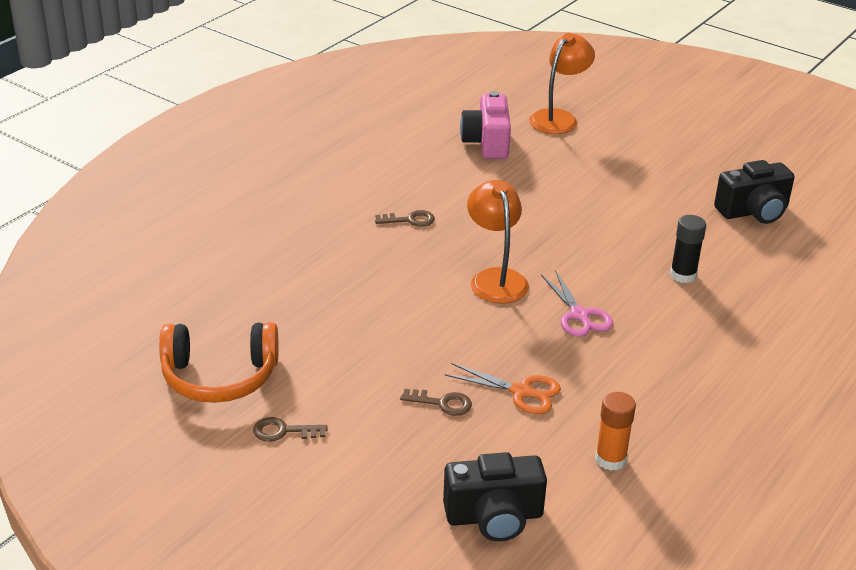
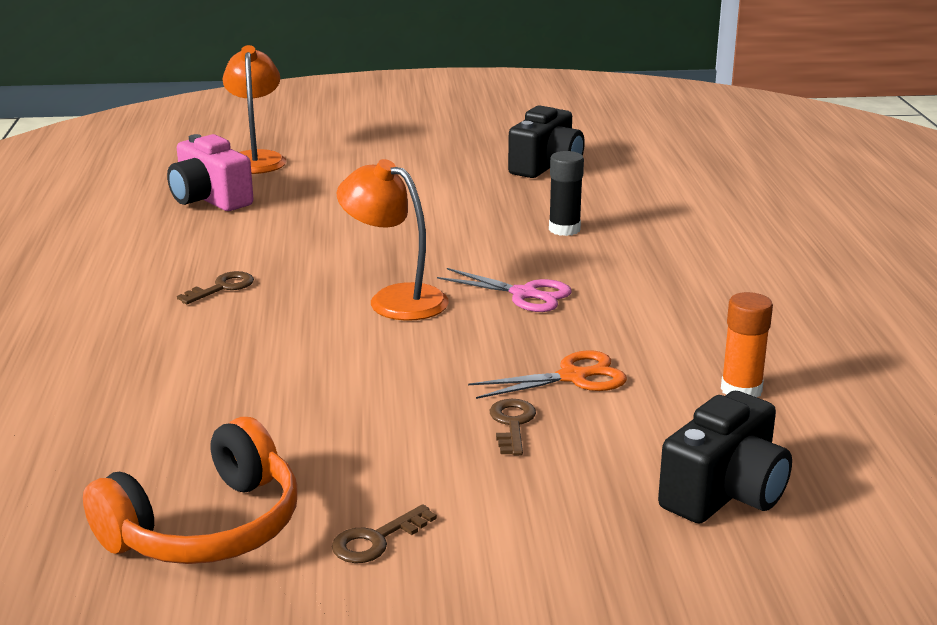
camera: 40 degrees left, 10 degrees down
(442, 403) = (512, 424): brown key -> brown key turned 60 degrees counterclockwise

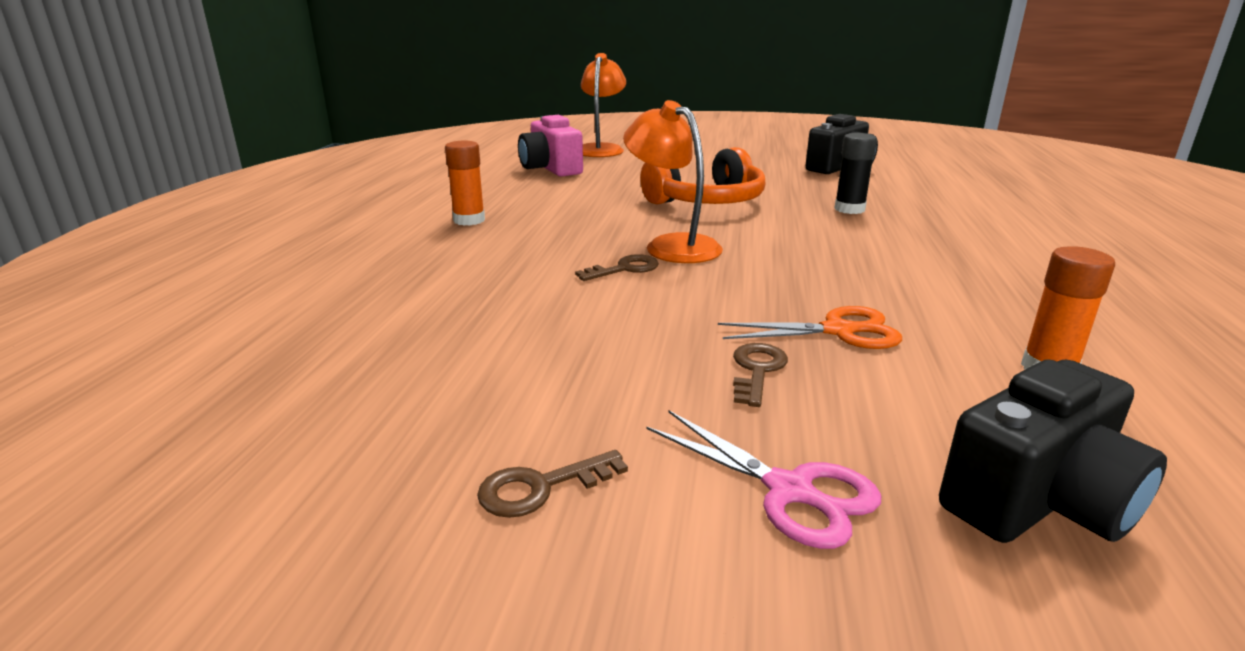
camera: 15 degrees right, 0 degrees up
(158, 290) = (469, 220): none -> orange glue stick
(206, 527) = (356, 437): orange headphones -> orange headphones (707, 201)
(222, 287) = (523, 223): brown key -> brown key (624, 269)
(524, 294) = (799, 253): pink scissors -> pink scissors (789, 490)

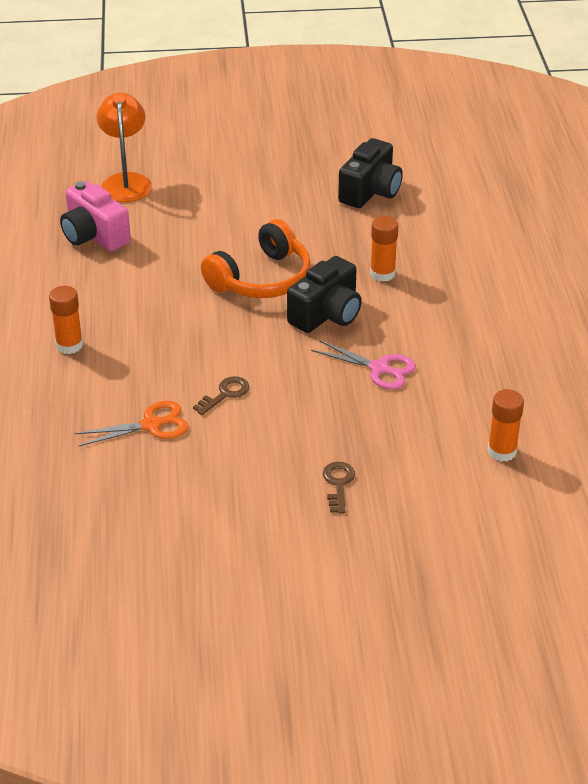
camera: 15 degrees left, 15 degrees up
(541, 487) = (249, 586): brown key -> none
(672, 245) = (251, 356): orange lamp -> none
(789, 490) = (366, 564): pink scissors -> pink scissors (379, 369)
(838, 331) = (382, 438): orange scissors -> orange scissors (151, 425)
(849, 209) = (382, 274): black glue stick -> orange glue stick
(1039, 500) = (479, 546): black camera -> black camera (327, 314)

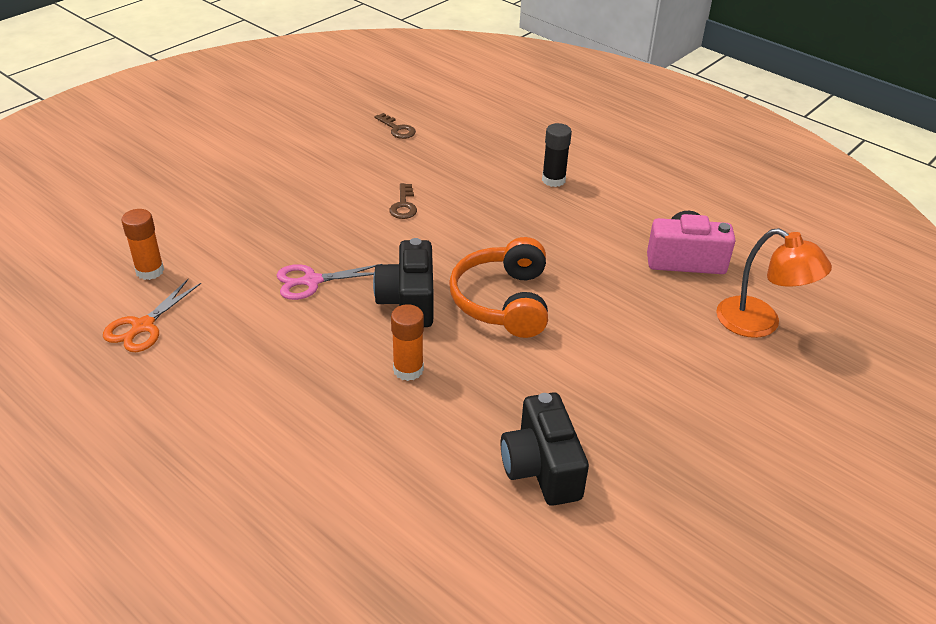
camera: 135 degrees right, 0 degrees up
(69, 345) = (553, 180): orange glue stick -> black glue stick
(151, 425) = (424, 166): orange scissors -> orange scissors (143, 326)
(338, 484) = (256, 194): brown key -> brown key (397, 129)

